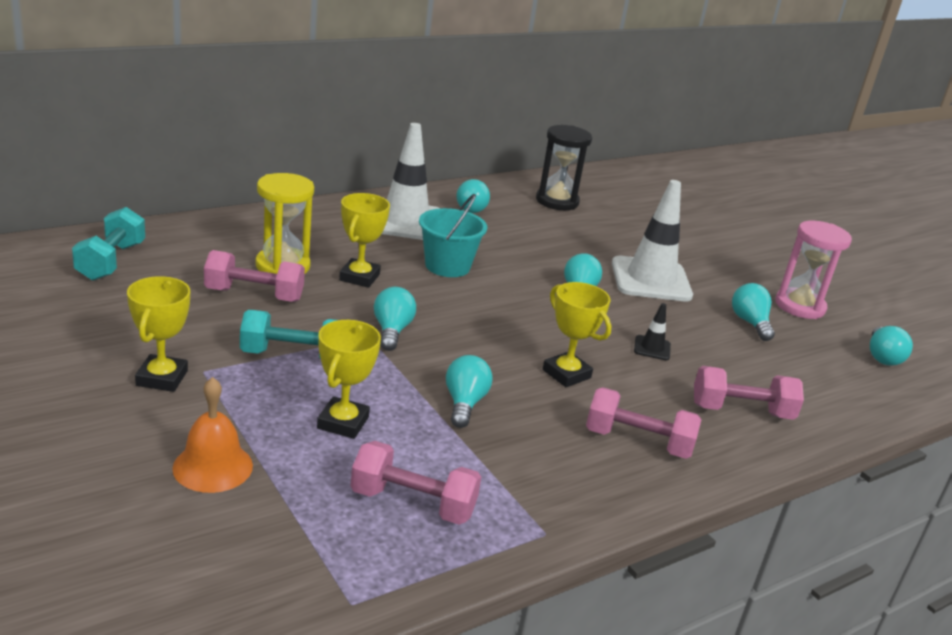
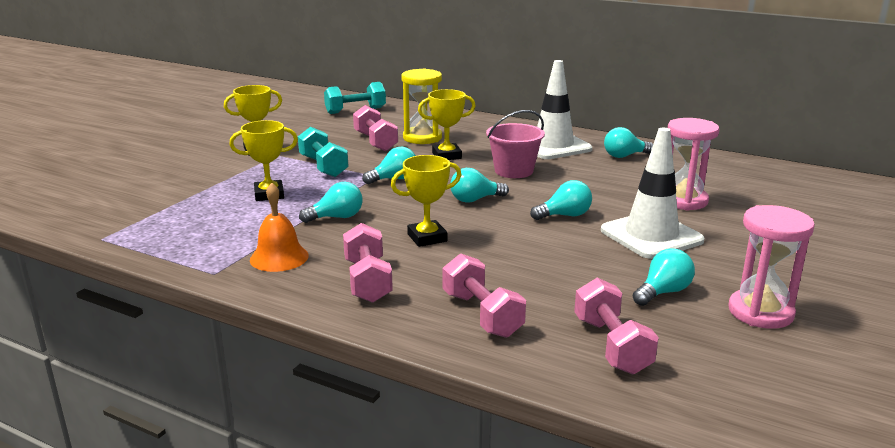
camera: 65 degrees right, 5 degrees down
(213, 466) = (191, 180): orange bell -> orange bell (279, 257)
(413, 503) = (207, 230): pink dumbbell -> pink dumbbell (611, 345)
(447, 266) = (513, 171): turquoise bucket -> pink bucket
(557, 201) = (713, 175): black hourglass -> none
(566, 374) = (427, 238): yellow trophy -> yellow trophy turned 45 degrees clockwise
(596, 236) = (683, 201): none -> pink hourglass
(652, 348) = (525, 259): black traffic cone -> none
(882, 357) = (741, 379): turquoise light bulb -> turquoise light bulb (475, 200)

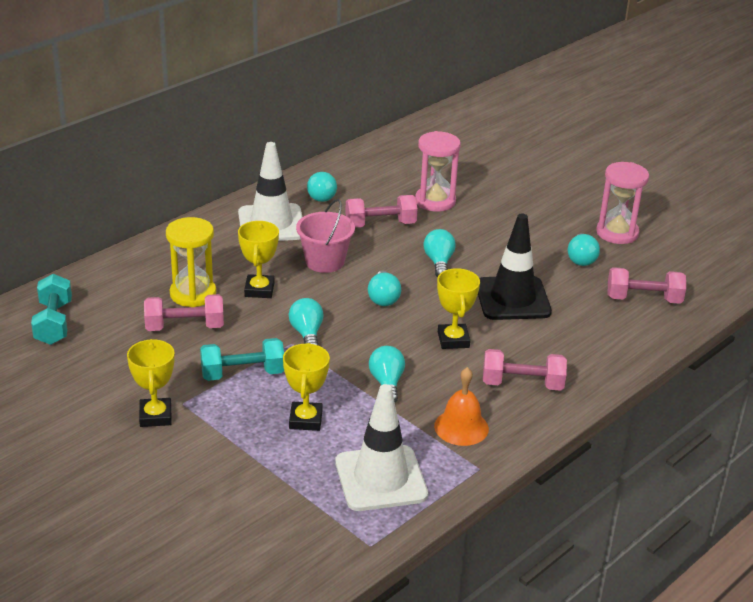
camera: 75 degrees left, 10 degrees up
(482, 314) = (591, 340): pink dumbbell -> pink dumbbell (380, 224)
(530, 259) = (512, 299): none -> black traffic cone
(651, 235) = (492, 235): white traffic cone -> white traffic cone (381, 478)
(663, 292) = (581, 259): turquoise light bulb -> turquoise light bulb turned 150 degrees counterclockwise

